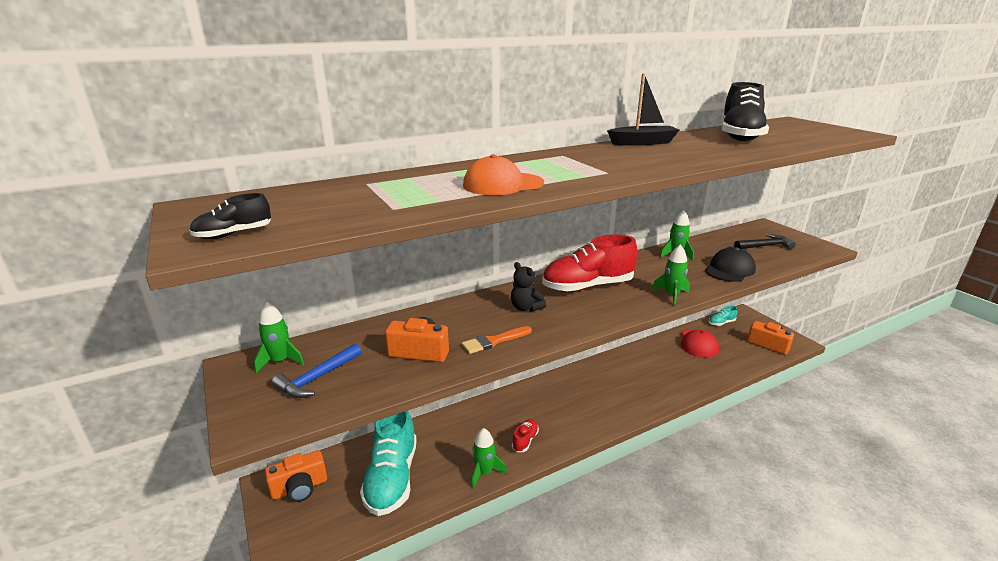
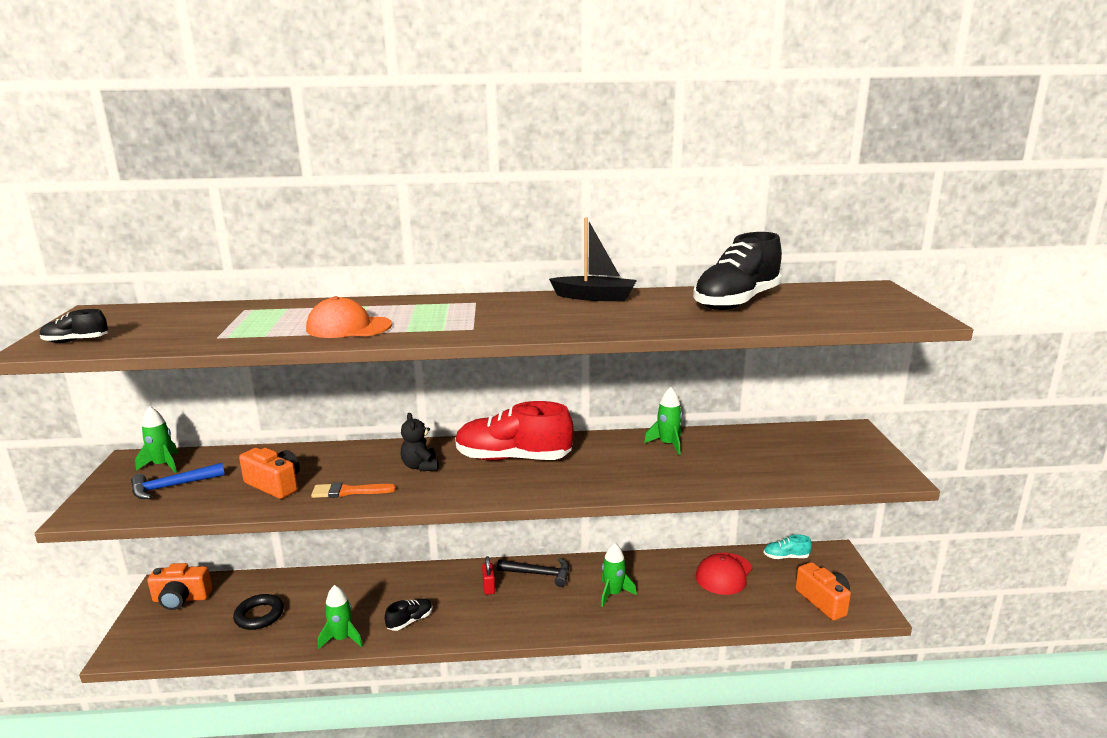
camera: 25 degrees right, 5 degrees down
(392, 478) = (259, 615): turquoise shoe -> black ring
(525, 440) = (410, 621): red shoe -> black shoe
(558, 397) = (489, 587): none -> red padlock
(671, 295) = (592, 489): green rocket -> green rocket (613, 593)
(729, 269) = (711, 475): black cap -> none
(765, 246) = (807, 456): black hammer -> black hammer (539, 574)

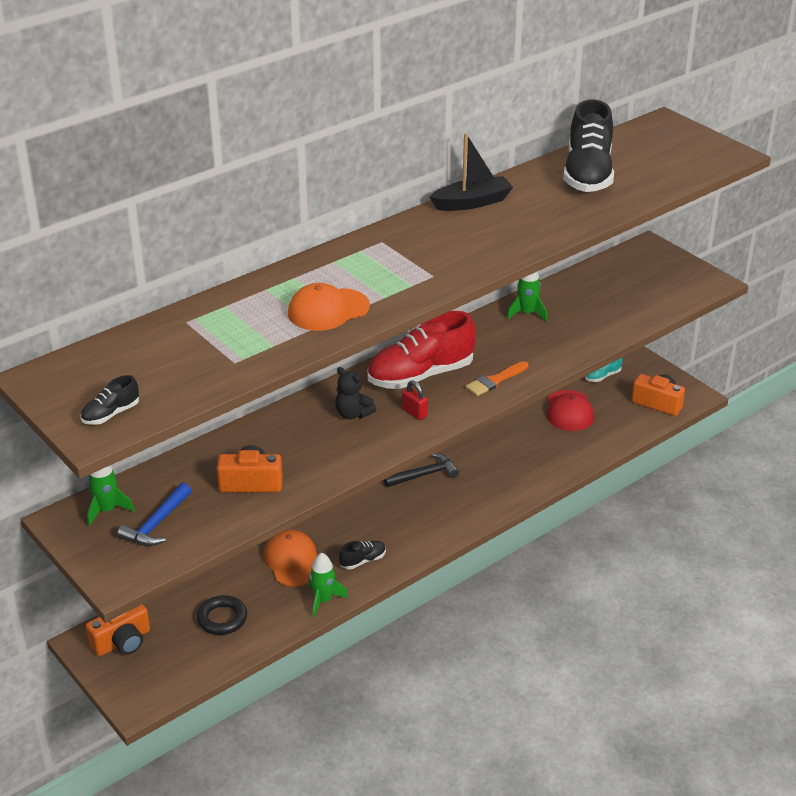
camera: 35 degrees left, 15 degrees up
(348, 491) = (326, 461): orange brush -> orange brush (495, 380)
(361, 596) = (292, 561): none -> orange cap
(410, 621) = (363, 561): black shoe -> black shoe turned 45 degrees clockwise
(489, 587) = (395, 504): red padlock -> red padlock (414, 413)
(613, 593) = (501, 464): green rocket -> none

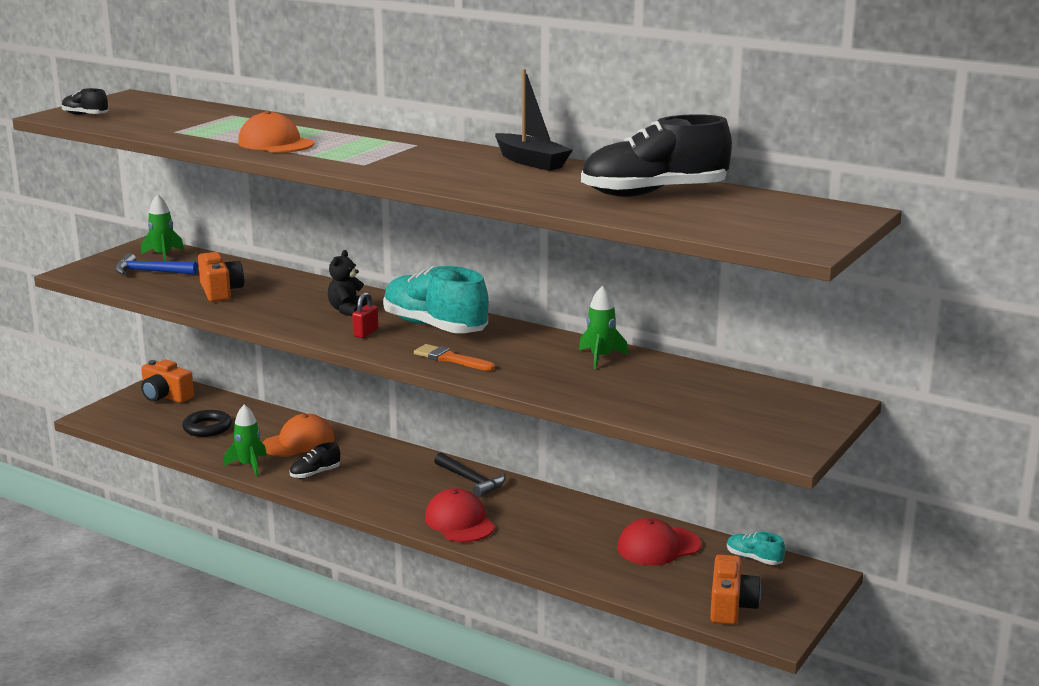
camera: 70 degrees right, 15 degrees down
(363, 561) = (315, 473): black shoe -> black shoe turned 105 degrees clockwise
(420, 375) = (434, 327): red shoe -> turquoise shoe
(490, 495) = (459, 522): none -> red cap

